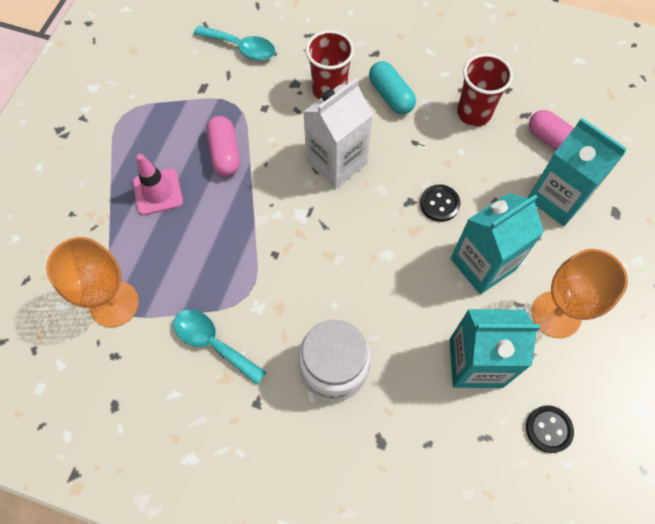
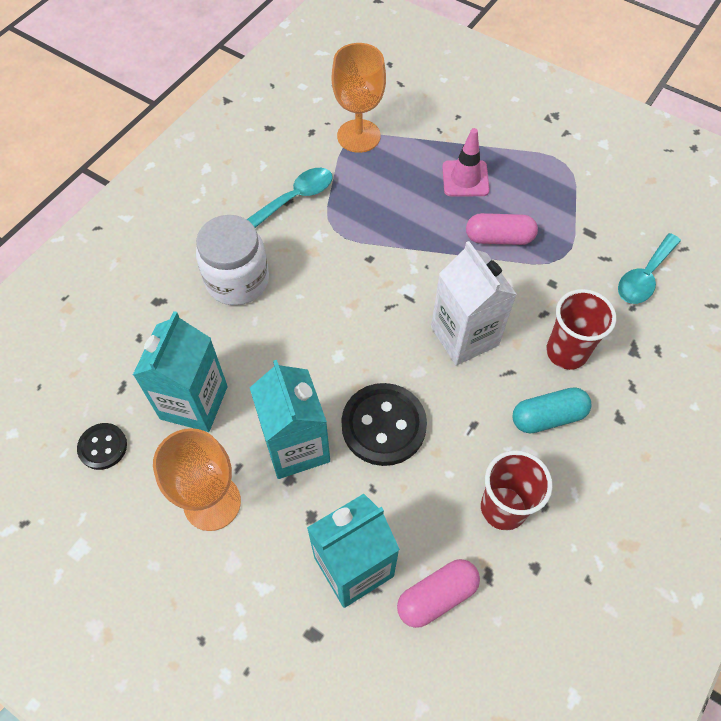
camera: 105 degrees right, 5 degrees down
(439, 204) = (383, 425): black button -> black button, size x1.80

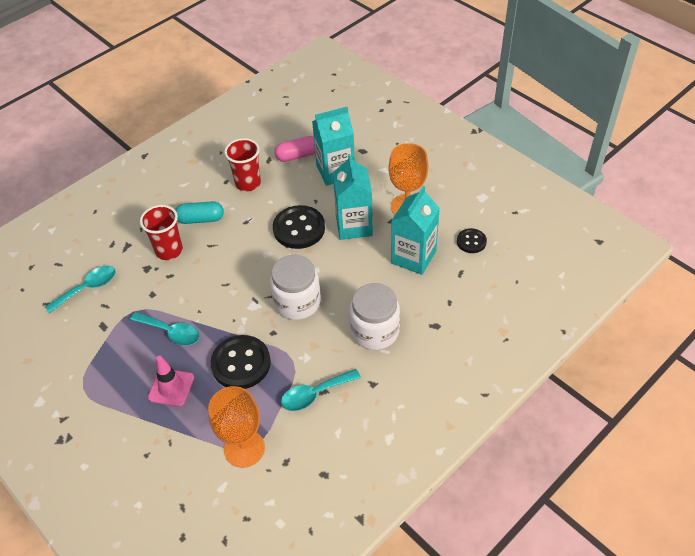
camera: 165 degrees left, 10 degrees down
(350, 303) = (297, 302): none -> white jar
(395, 216) = (241, 363): none -> black button
(464, 336) = (228, 269): white carton -> none
(499, 238) = (171, 332): pink capsule -> turquoise spoon

